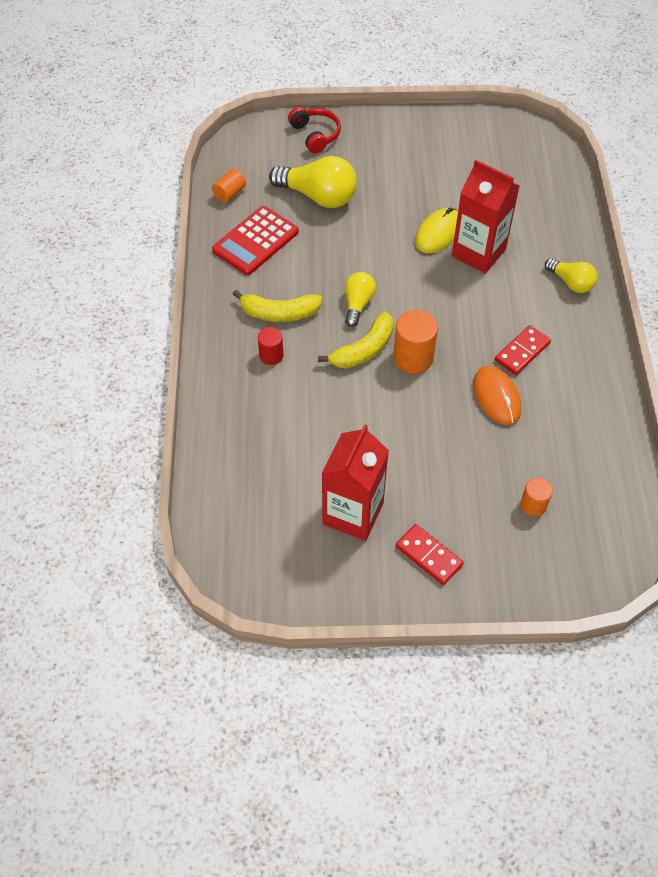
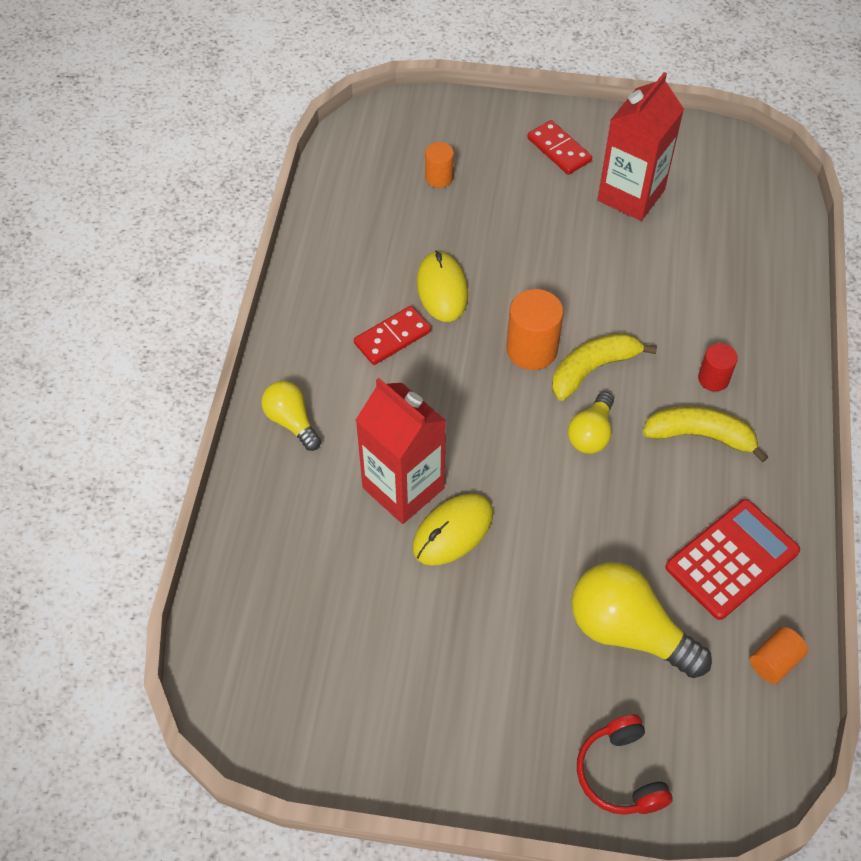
camera: 170 degrees left, 0 degrees up
(496, 397) = (442, 289): orange mouse -> yellow mouse

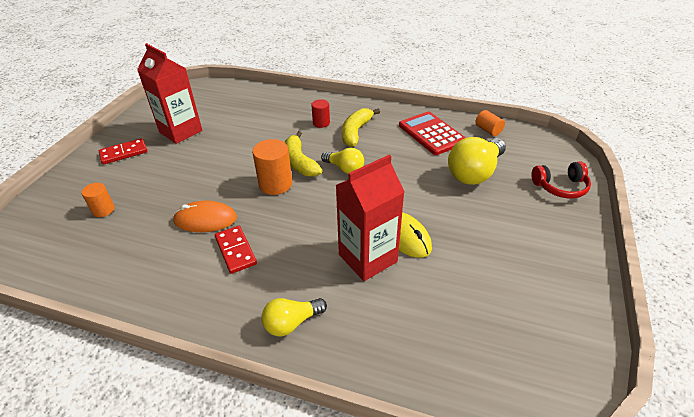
camera: 80 degrees left, 15 degrees down
(442, 289) = (205, 219): yellow mouse -> orange mouse

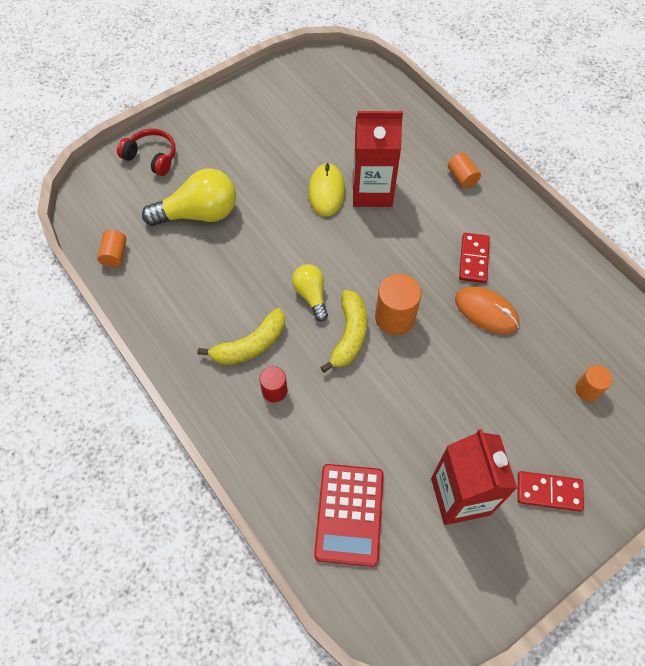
camera: 145 degrees left, 20 degrees up
(291, 323) = (462, 177): yellow light bulb -> orange cylinder
(431, 133) = (175, 288): red calculator -> red calculator (349, 514)

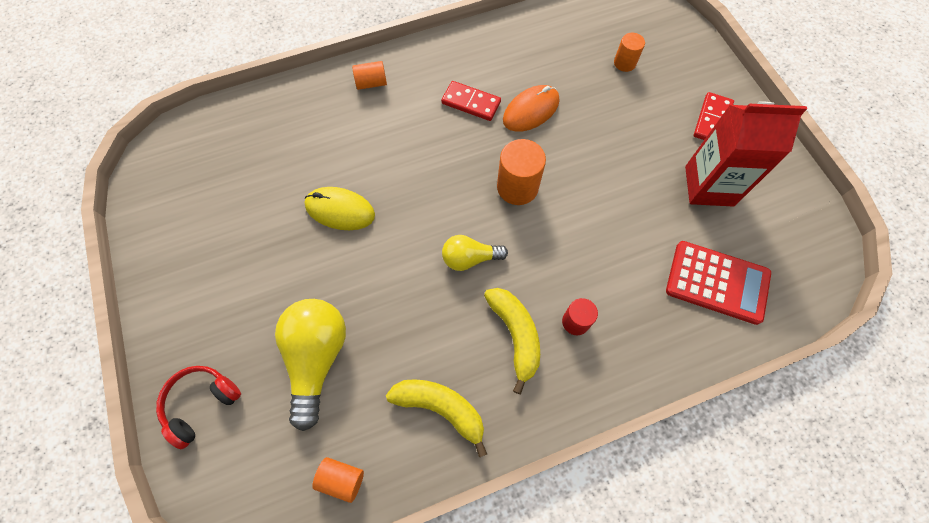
camera: 75 degrees left, 5 degrees up
(349, 335) = (527, 233): yellow banana -> yellow banana (441, 408)
(372, 191) = (357, 166): red carton -> none

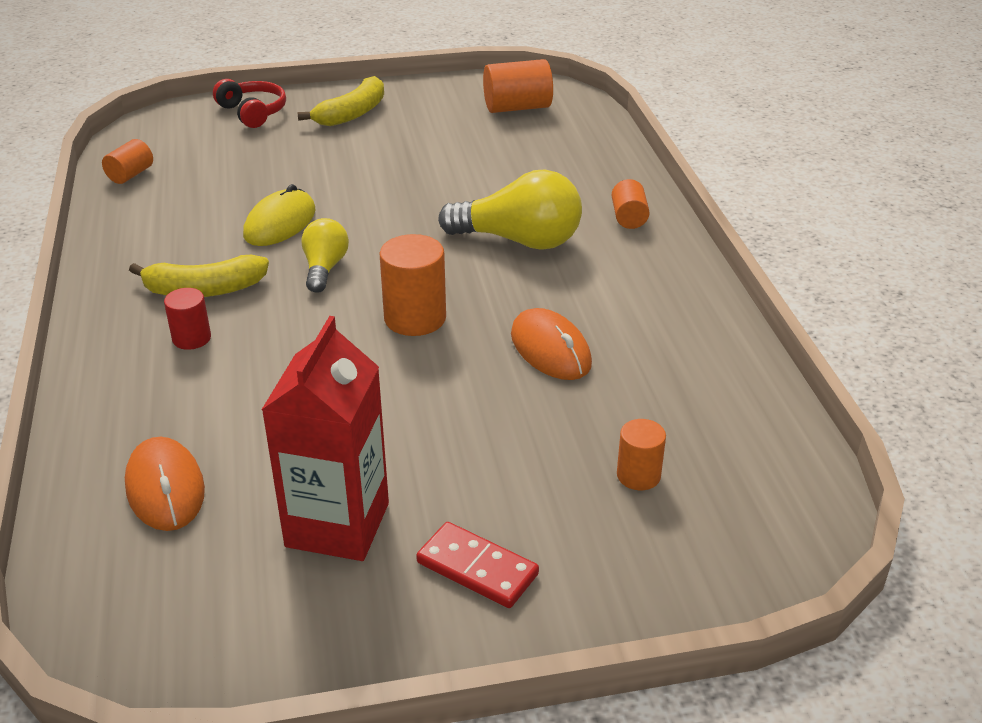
camera: 100 degrees right, 30 degrees down
(194, 172) = (517, 107): none -> orange cylinder
(317, 358) = (260, 167): yellow light bulb -> yellow light bulb (519, 240)
(340, 210) = (433, 187): yellow mouse -> yellow mouse (280, 223)
(441, 408) = (156, 232): yellow banana -> yellow banana (352, 113)
(471, 103) = (577, 295): red domino -> none
(717, 282) = (165, 488): red calculator -> orange mouse

